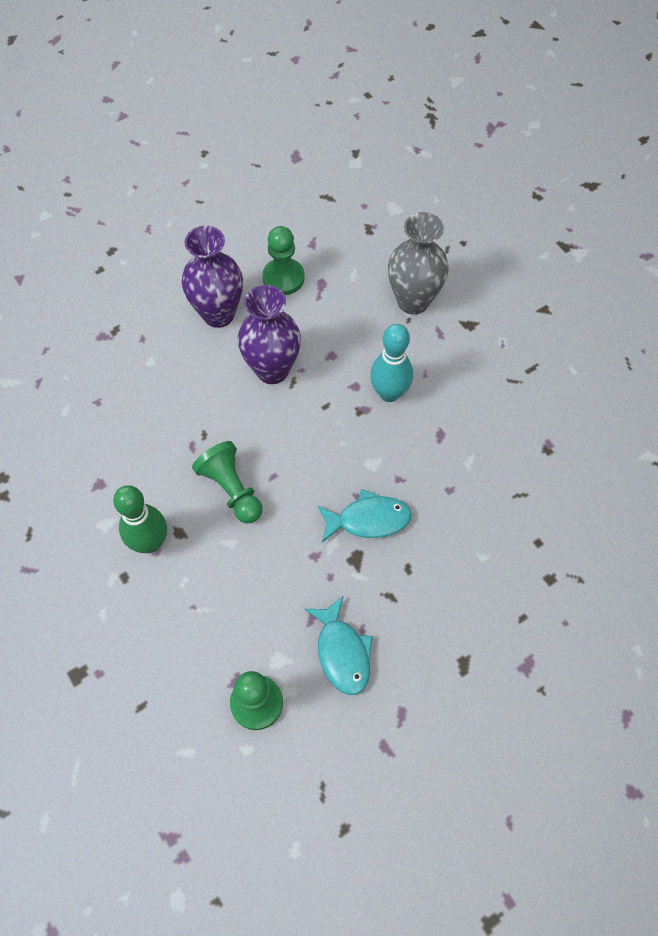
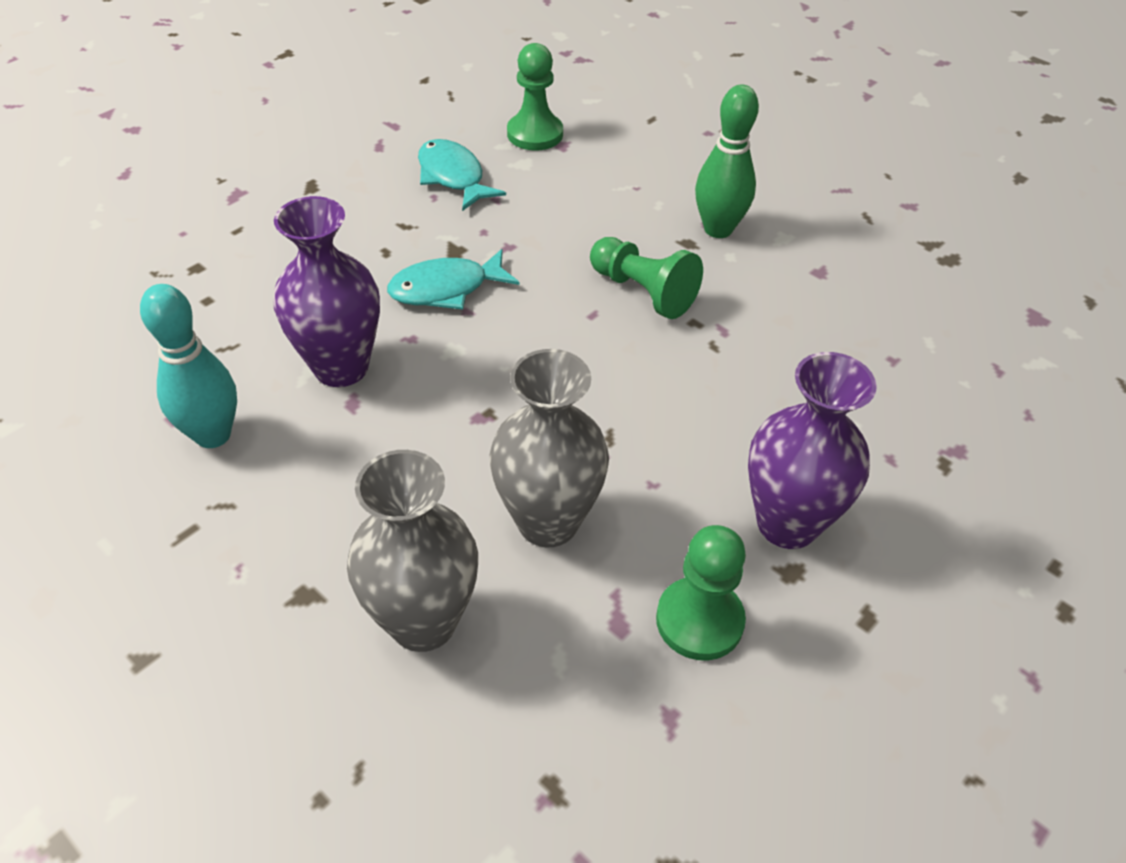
camera: 165 degrees right, 15 degrees down
(272, 370) = (650, 448): purple vase -> purple vase (341, 367)
(341, 338) = (548, 522): none -> grey vase
(389, 393) = (444, 446): turquoise bowling pin -> turquoise bowling pin (213, 435)

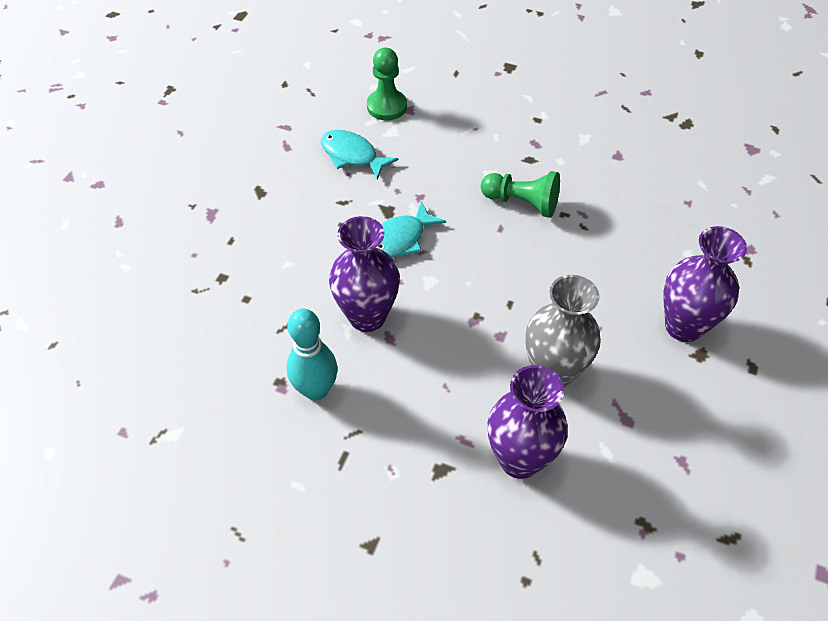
camera: 20 degrees left, 5 degrees up
(423, 622) = (519, 459): grey vase -> purple vase
(699, 620) = (668, 401): green pawn -> none
(718, 229) = (542, 144): green bowling pin -> none

